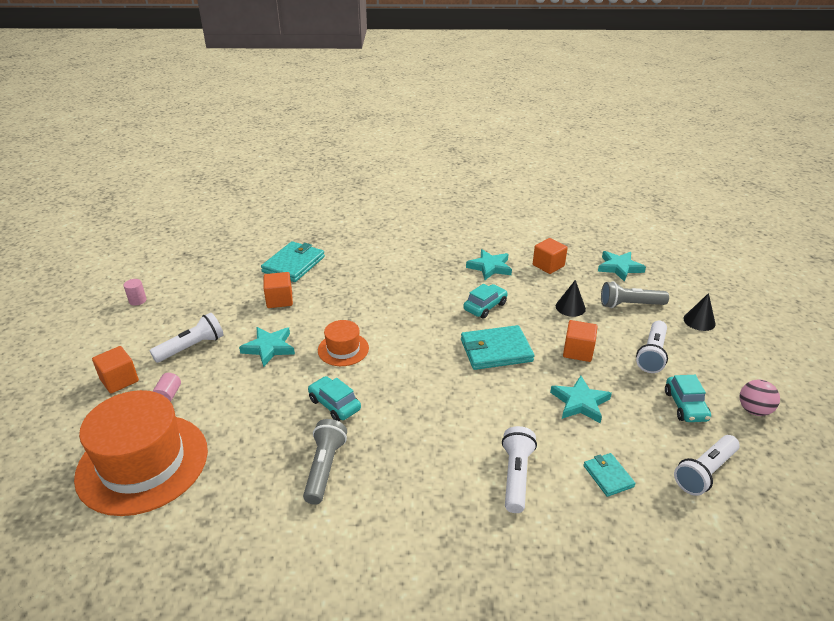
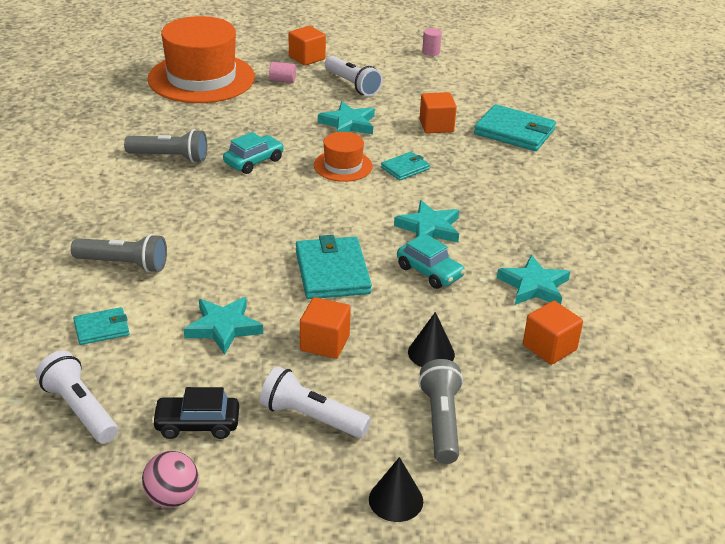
camera: 90 degrees right, 0 degrees up
(347, 316) = (405, 168): none -> turquoise wallet
(516, 476) = (123, 264): white flashlight -> grey flashlight
(619, 267) = (557, 434): turquoise star -> turquoise star (429, 228)
(685, 406) = (197, 424): turquoise car -> black car

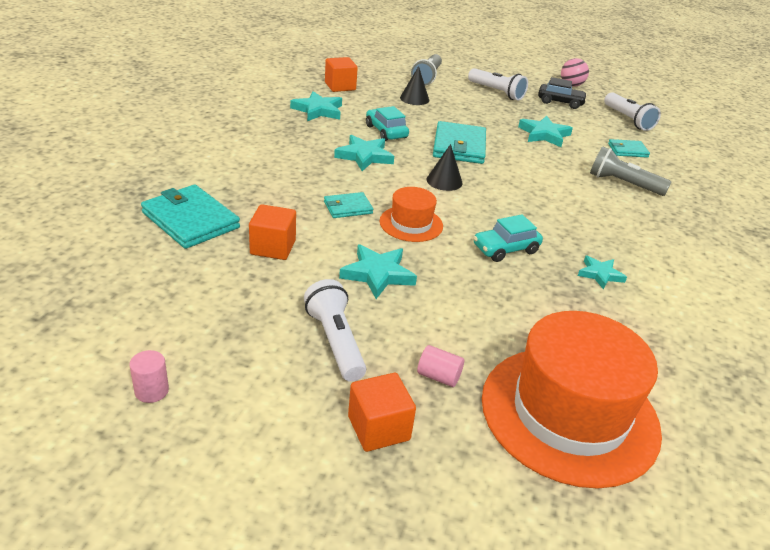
camera: 165 degrees left, 0 degrees up
(170, 157) = (600, 274): grey flashlight -> turquoise star
(324, 343) = (479, 115): orange cube -> none
(396, 500) = (464, 65): black cone -> black cone (444, 181)

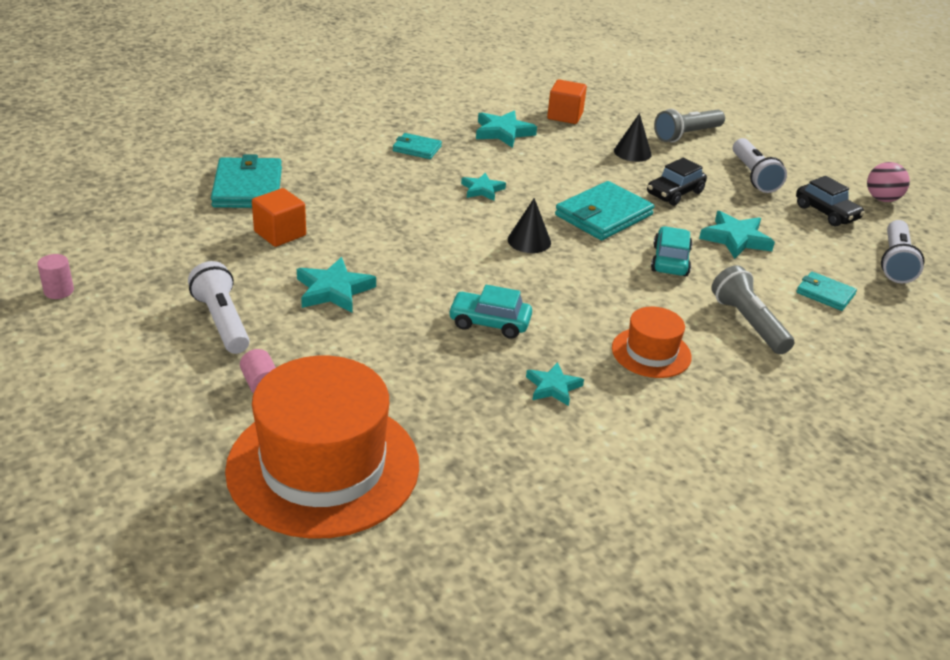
camera: 40 degrees right, 0 degrees up
(335, 341) = (222, 321): white flashlight -> white flashlight turned 45 degrees counterclockwise
(348, 207) = (393, 227): turquoise wallet -> turquoise wallet (417, 148)
(364, 156) = (482, 190): turquoise star -> turquoise star, size x0.65
(378, 428) = (163, 392): orange cube -> none
(386, 132) = (543, 175): turquoise car -> turquoise car (670, 261)
(411, 224) = (431, 264): orange hat -> orange hat (651, 352)
(474, 117) = (674, 193): none -> black car

